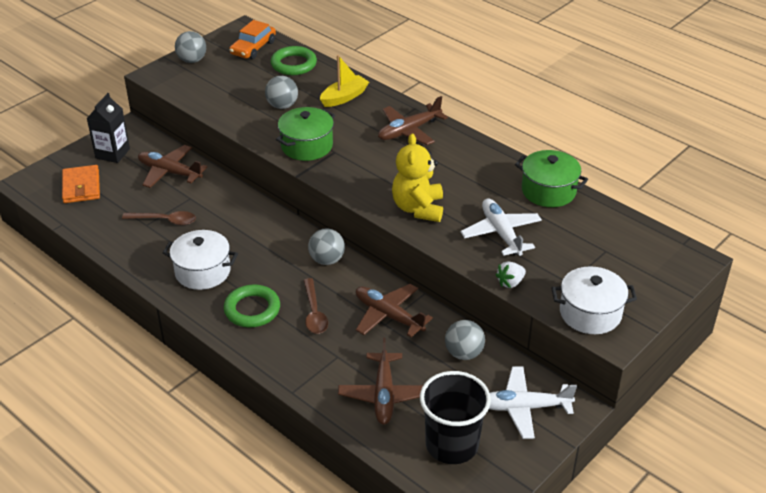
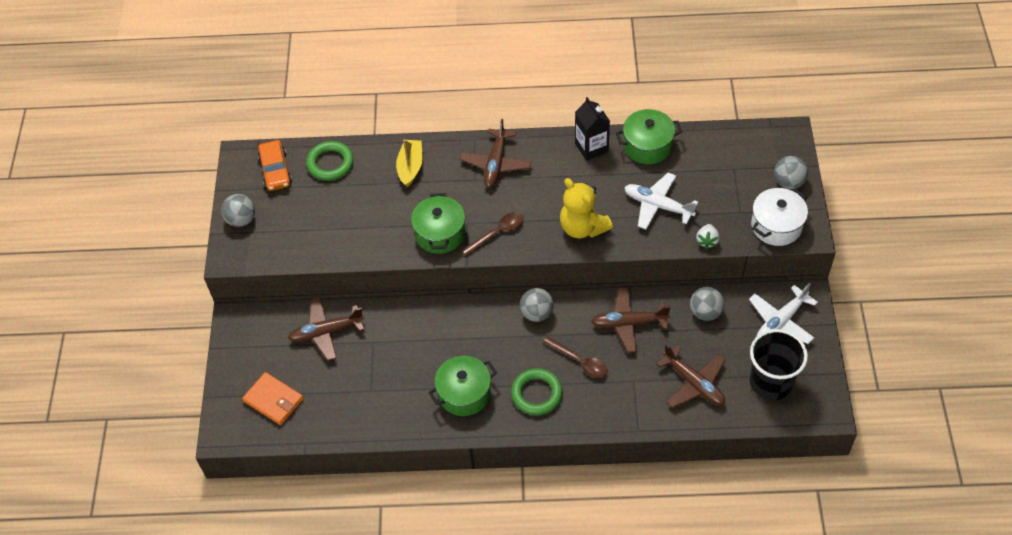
camera: 40 degrees left, 15 degrees up
(112, 153) = (256, 351): black carton -> black carton (591, 147)
(165, 221) = (380, 375): brown spoon -> brown spoon (497, 233)
(203, 271) = (464, 393): white pot -> green pot
(282, 106) = (374, 210): grey ball -> grey ball (788, 182)

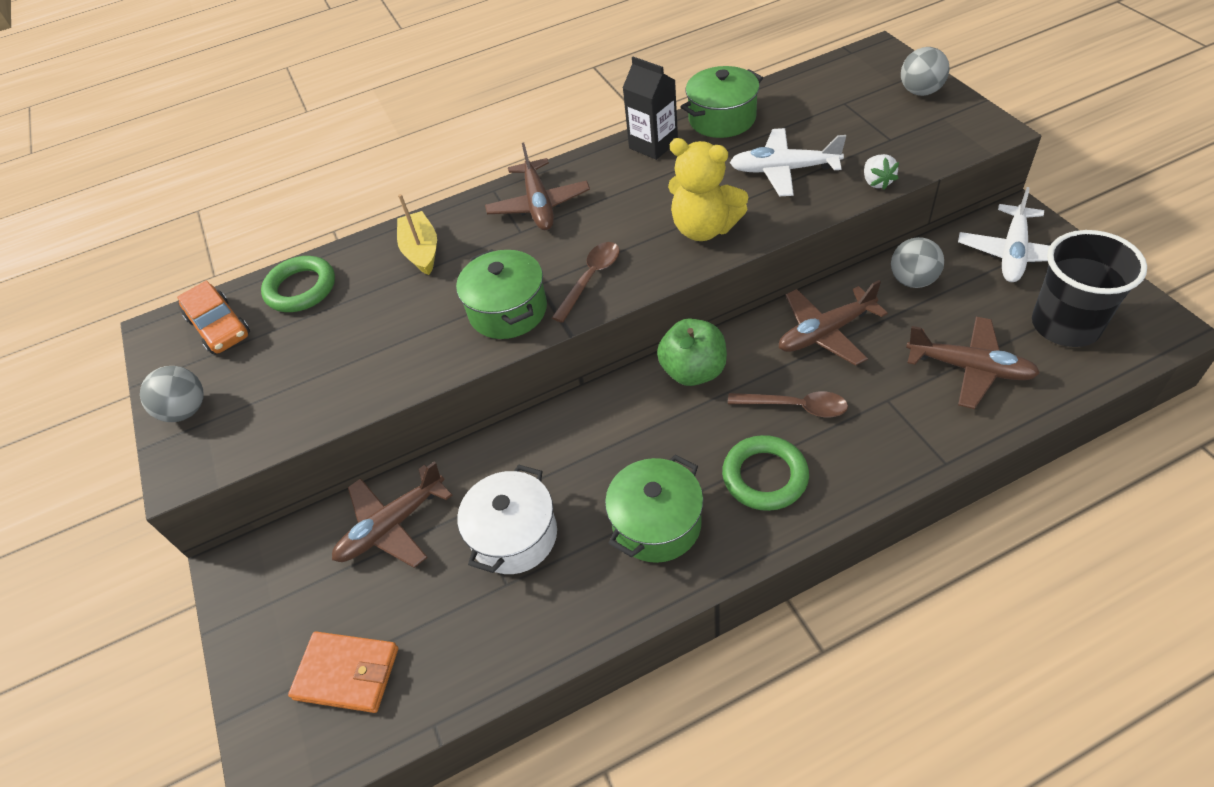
camera: 20 degrees left, 5 degrees down
(537, 313) = (693, 371): grey ball -> green apple
(776, 226) = (946, 136): white pot -> white pot (514, 535)

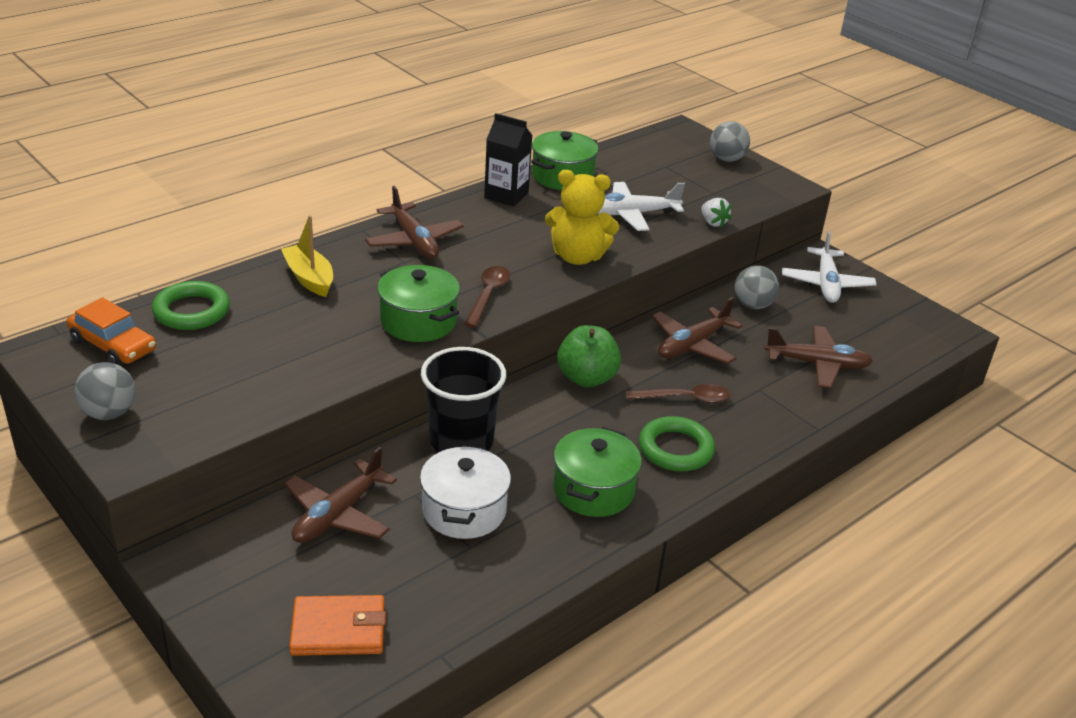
camera: 25 degrees left, 15 degrees down
(1065, 325) = (881, 332): black cup -> black cup (461, 441)

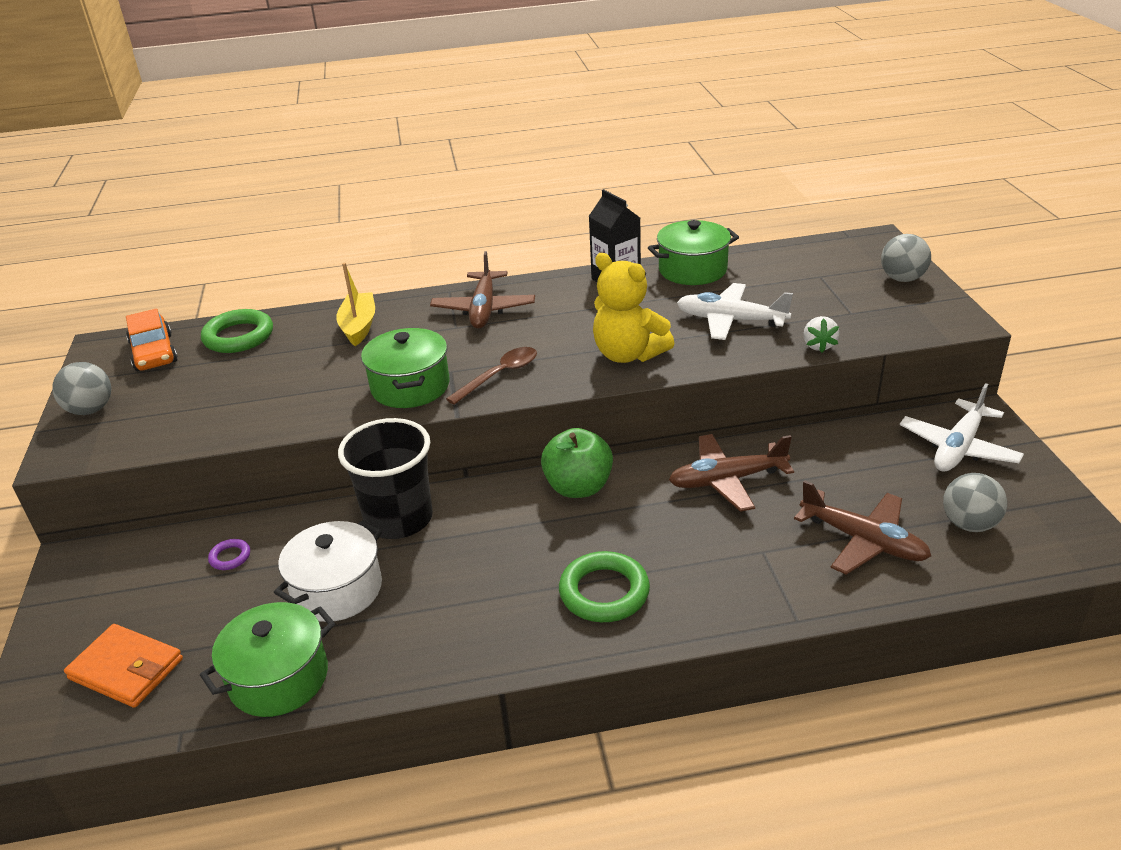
camera: 35 degrees right, 0 degrees up
(338, 514) = (230, 557): brown plane -> purple ring
(593, 490) = (477, 609): green pot -> green pot (279, 678)
(685, 398) = (665, 538): brown spoon -> none
(752, 305) = (839, 452): grey ball -> grey ball (969, 524)

